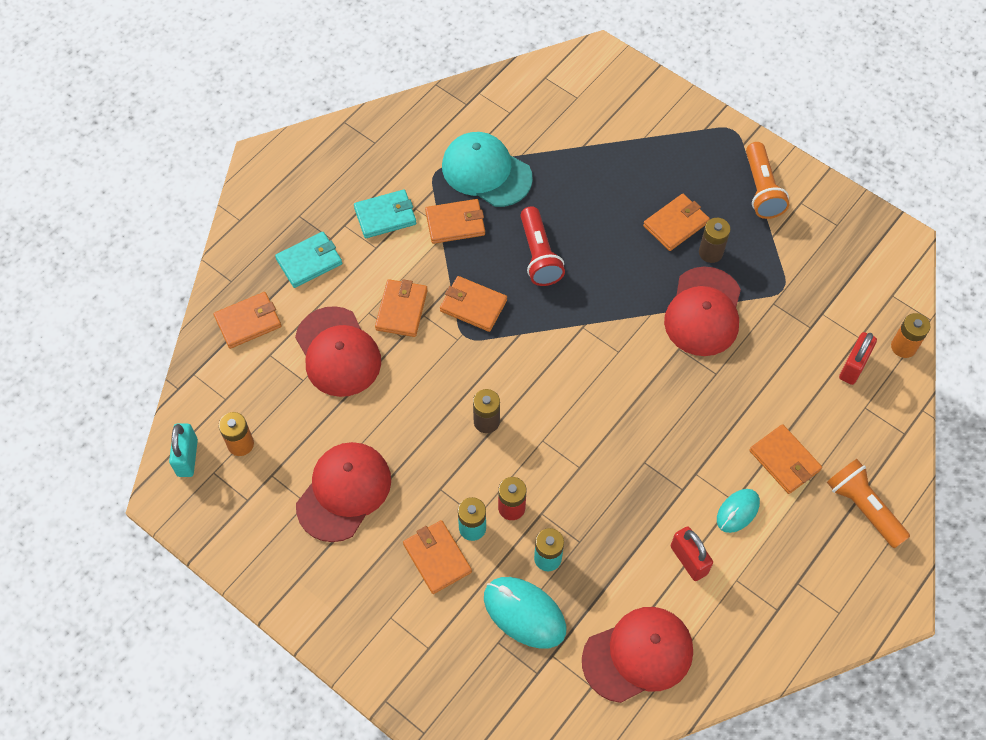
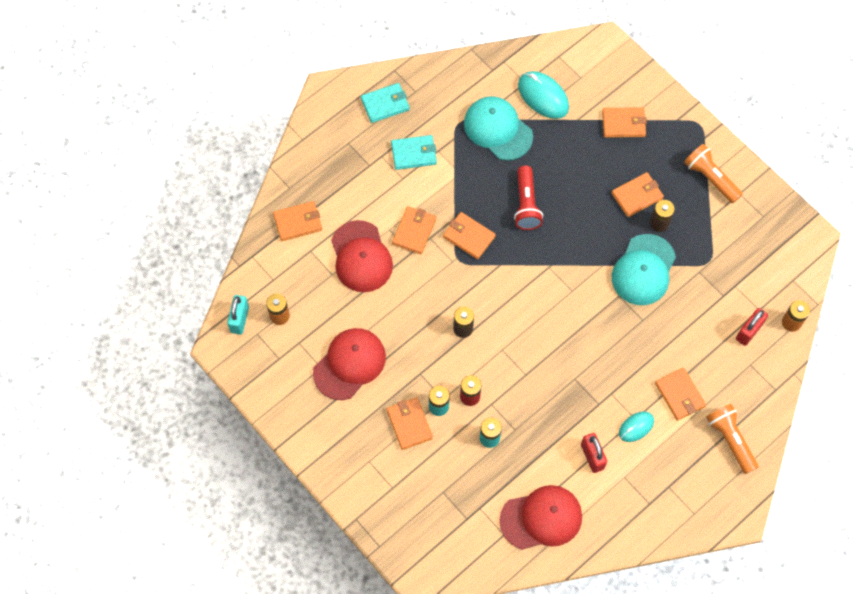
camera: 10 degrees right, 5 degrees up
(309, 261) = (350, 181): turquoise wallet -> turquoise wallet (385, 104)
(455, 223) = (466, 168): orange wallet -> orange wallet (623, 124)
(524, 613) = (465, 475): turquoise mouse -> turquoise mouse (543, 96)
(703, 312) = (643, 270): red cap -> turquoise cap
(761, 190) = (710, 178): orange flashlight -> orange flashlight turned 135 degrees clockwise

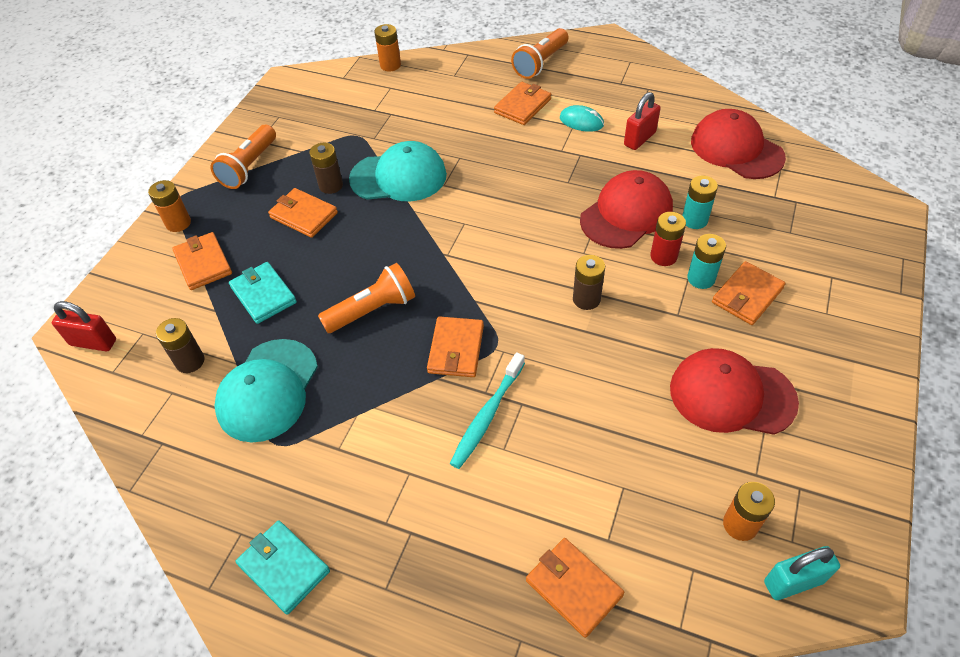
camera: 115 degrees left, 15 degrees down
(361, 257) = (570, 462): red cap -> red cap (626, 214)
(414, 153) = (358, 478): turquoise wallet -> turquoise wallet (263, 295)
(414, 231) = (487, 415): orange wallet -> turquoise toothbrush
(526, 204) = (373, 310): red flashlight -> orange flashlight
(543, 96) = (190, 361): turquoise mouse -> brown battery
(672, 119) = (178, 223): none -> orange battery
(749, 331) = (419, 86): red padlock -> red padlock (93, 342)

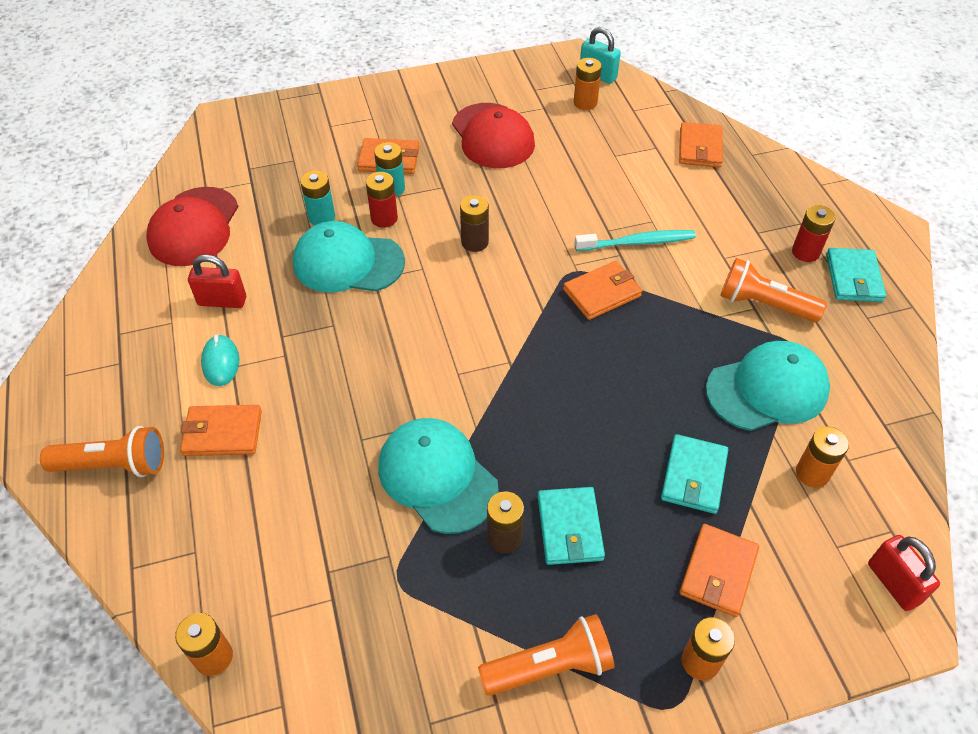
camera: 130 degrees left, 0 degrees up
(190, 361) = (812, 473): brown battery -> orange battery
(303, 215) = (570, 528): orange wallet -> turquoise wallet
(349, 554) = (805, 252): none -> red battery
(373, 310) = (622, 374): orange flashlight -> orange flashlight (763, 304)
(626, 214) = (348, 262): red cap -> turquoise cap

